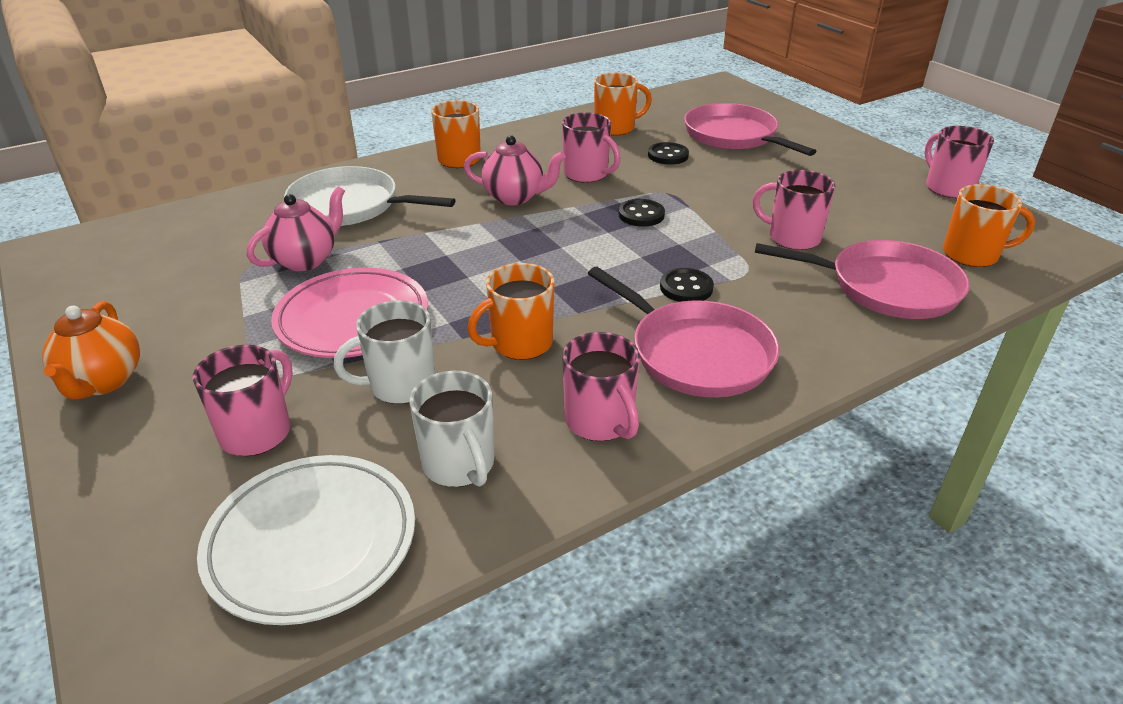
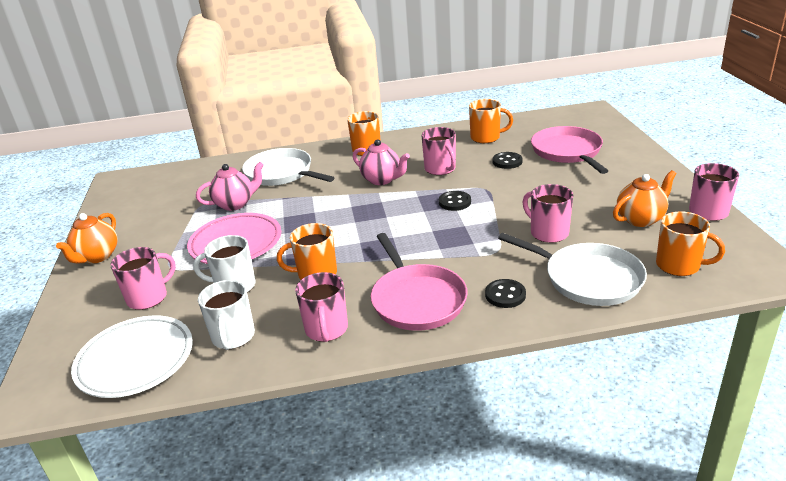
camera: 25 degrees right, 5 degrees down
(686, 288) = (445, 256): black button -> black button (505, 295)
(884, 206) = (640, 219): none -> orange teapot
(886, 287) = (588, 278): pink pan -> white pan

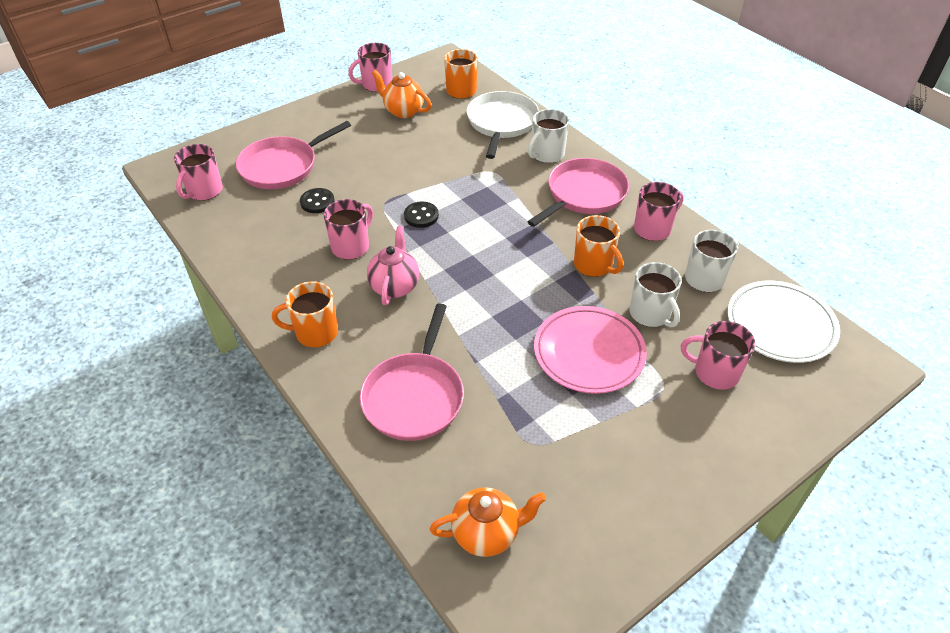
camera: 120 degrees left, 15 degrees up
(97, 257) = (700, 482): orange teapot -> orange teapot (486, 533)
(235, 204) = (513, 404): pink teapot -> none
(281, 173) = (414, 396): white pan -> pink pan
(486, 137) = (255, 232): orange mug -> none
(505, 295) = (547, 154): black button -> white mug
(548, 233) = (448, 151): pink mug -> pink mug (204, 191)

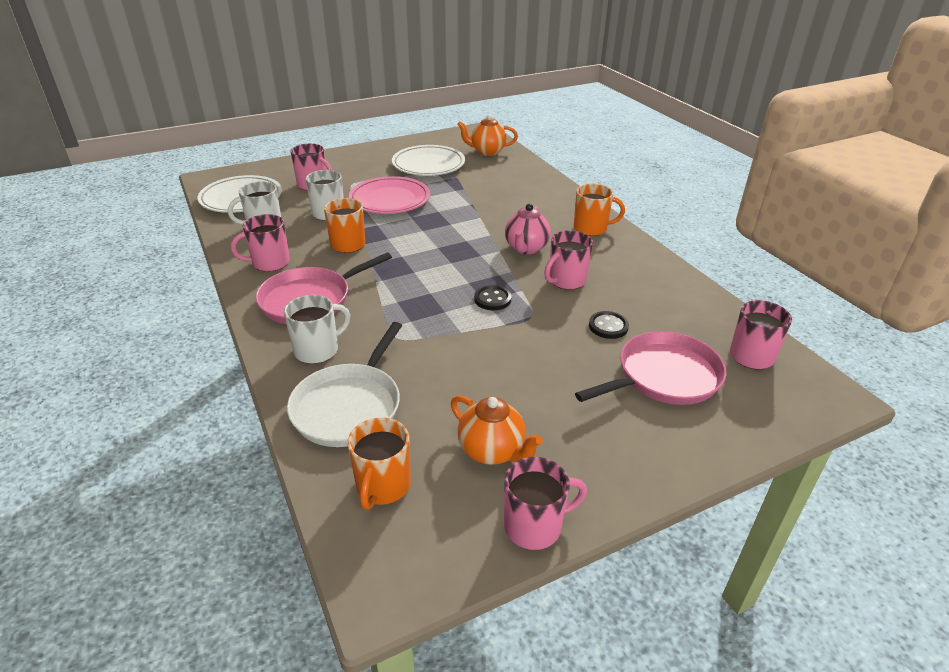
camera: 170 degrees left, 10 degrees down
(414, 396) = (518, 194): pink pan -> none
(575, 462) = (428, 165): none -> white plate

